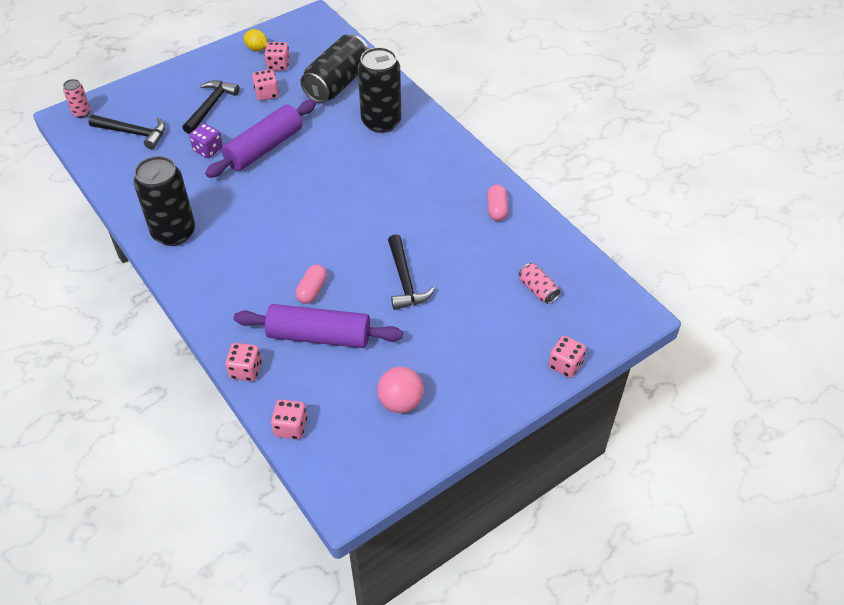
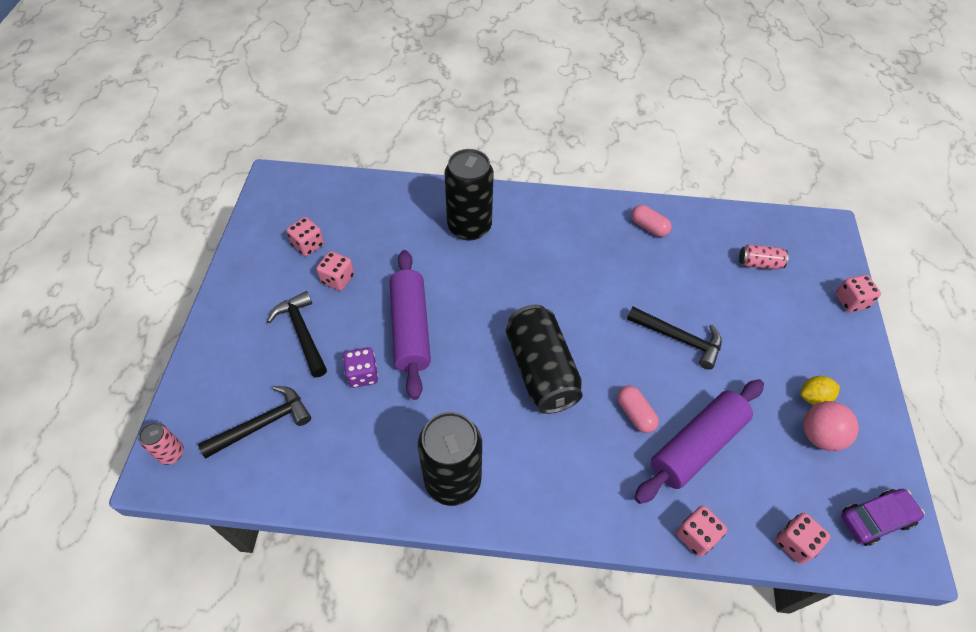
camera: 50 degrees left, 5 degrees up
(257, 49) = (264, 245): yellow lemon -> yellow lemon (813, 397)
(337, 83) = (385, 222): black can -> black can (541, 370)
(356, 467) = (875, 519): none -> purple car

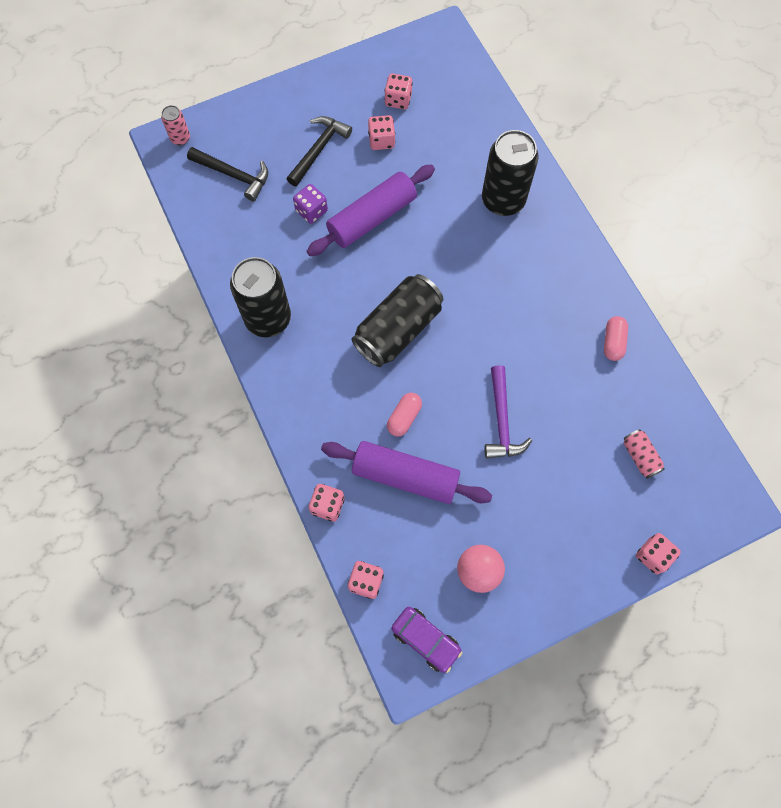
camera: 60 degrees right, 15 degrees up
(679, 339) = (502, 421): black hammer -> purple hammer
(813, 397) = (515, 554): yellow lemon -> none

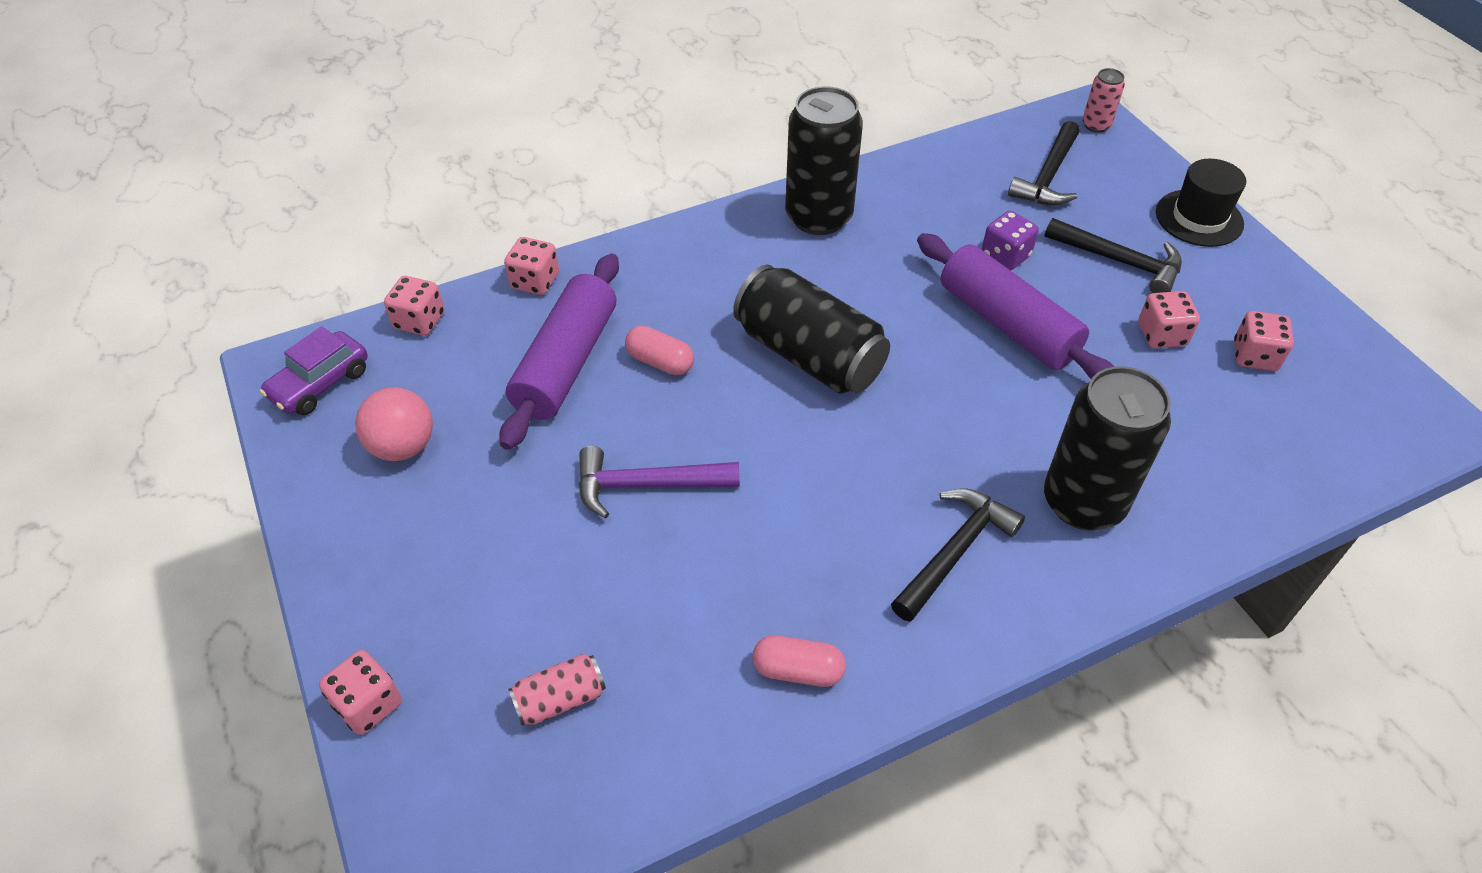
camera: 90 degrees right, 20 degrees down
(280, 100) = (1199, 218): none -> black hat
(537, 264) = (955, 551): none -> black hammer

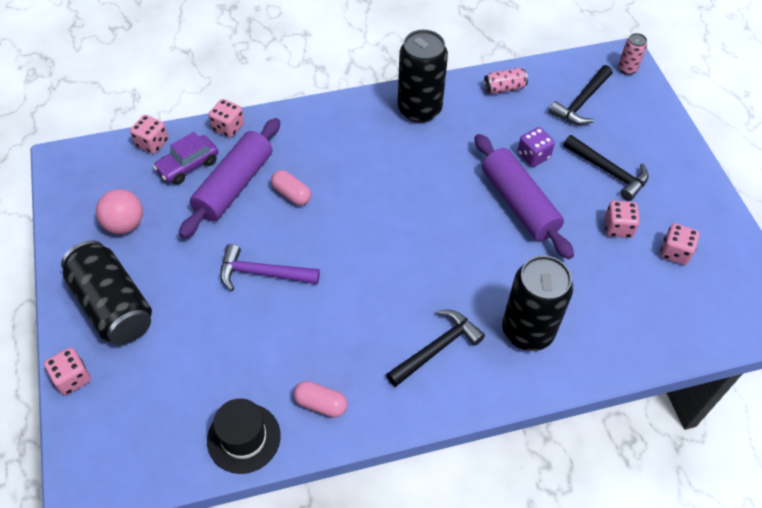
camera: 10 degrees right, 5 degrees up
(320, 383) = (85, 175): purple car -> purple car (188, 165)
(560, 699) = (179, 395): pink can -> pink can (504, 88)
(809, 355) = (385, 204): black can -> black can (113, 305)
(1199, 218) = (674, 148): black hat -> black hat (244, 438)

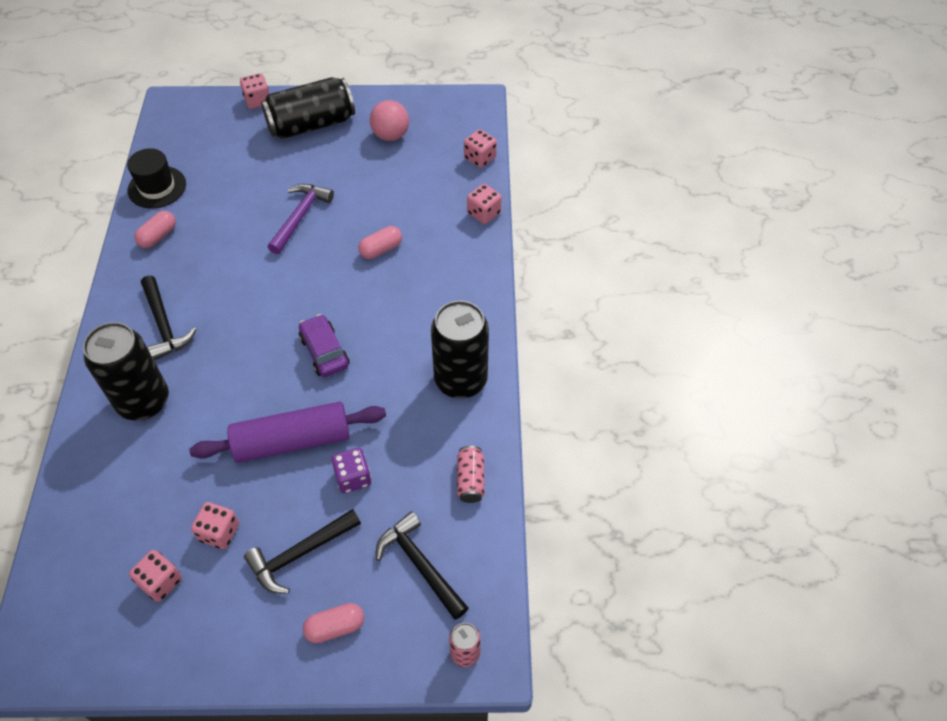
camera: 105 degrees right, 0 degrees up
(188, 165) = (443, 180): purple car -> purple car (324, 352)
(234, 185) = (407, 209): purple rolling pin -> none
(648, 137) = (335, 627): none -> pink capsule

